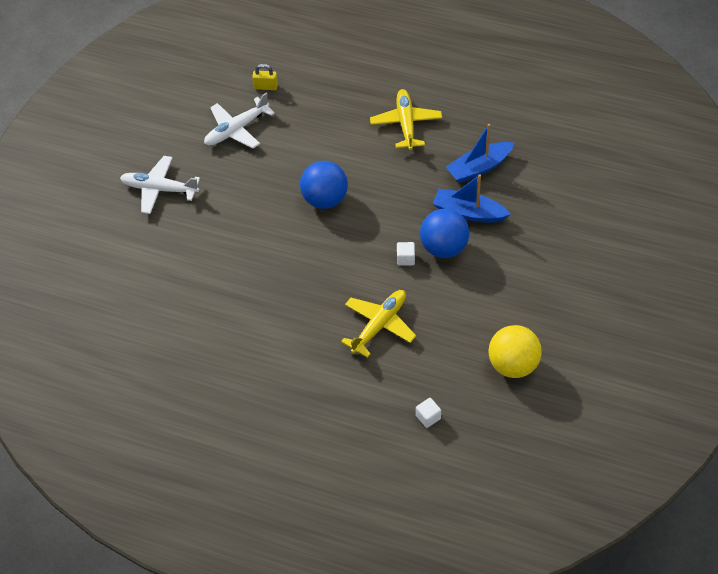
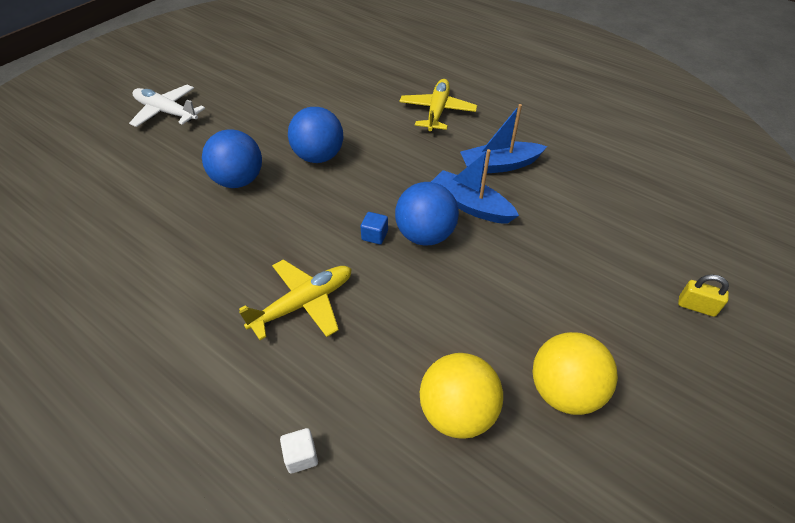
camera: 15 degrees right, 5 degrees down
(237, 129) = (272, 82): white plane -> none
(266, 87) = (319, 58): yellow padlock -> yellow padlock (696, 306)
(270, 241) = (238, 180): none -> blue ball
(405, 259) = (374, 235): white cube -> blue cube
(575, 333) = (564, 391): none -> yellow ball

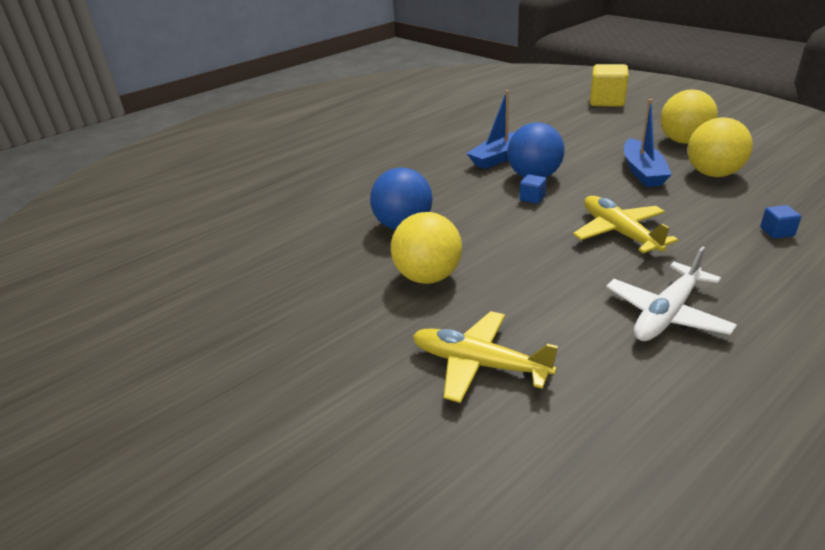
camera: 75 degrees left, 15 degrees down
(167, 112) = (238, 351): white plane -> white plane (667, 313)
(238, 180) = (428, 276): blue ball -> yellow ball
(301, 456) = (777, 232): white cube -> blue cube
(437, 111) = (358, 163): yellow plane -> yellow plane (480, 364)
(499, 165) = (451, 143): blue boat -> blue boat (642, 172)
(696, 306) = (607, 101): yellow padlock -> yellow cube

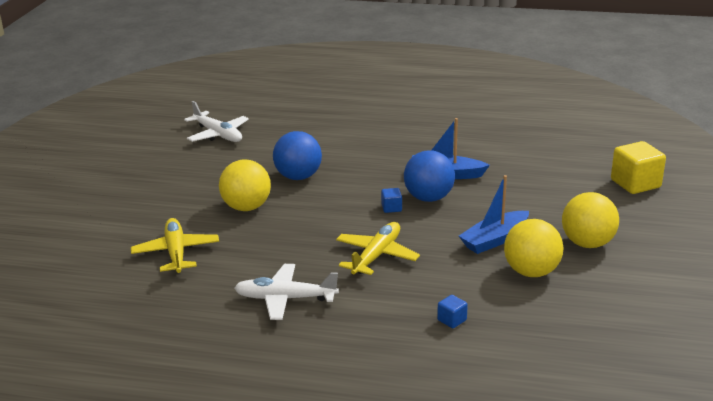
camera: 50 degrees right, 5 degrees down
(231, 244) = (218, 134): none -> white plane

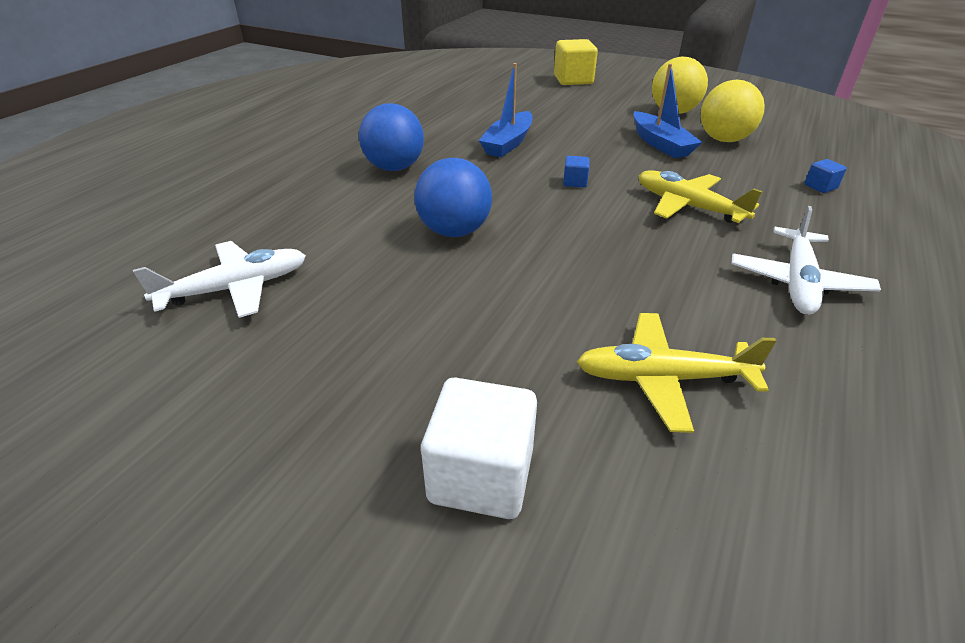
camera: 75 degrees left, 10 degrees up
(108, 215) = (481, 475): none -> white cube
(246, 207) = (527, 286): yellow ball -> none
(428, 198) = (559, 160): blue ball -> blue ball (394, 167)

